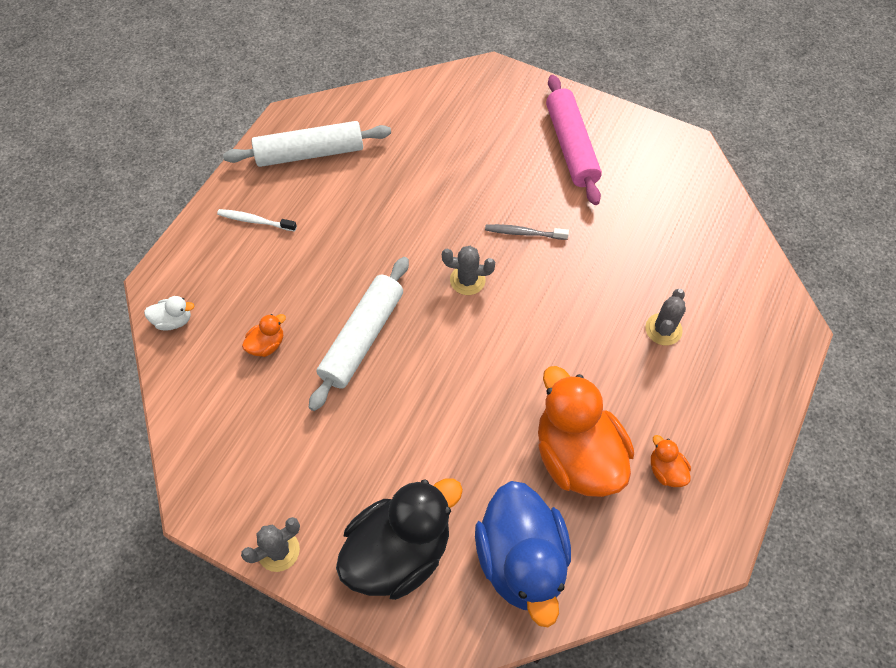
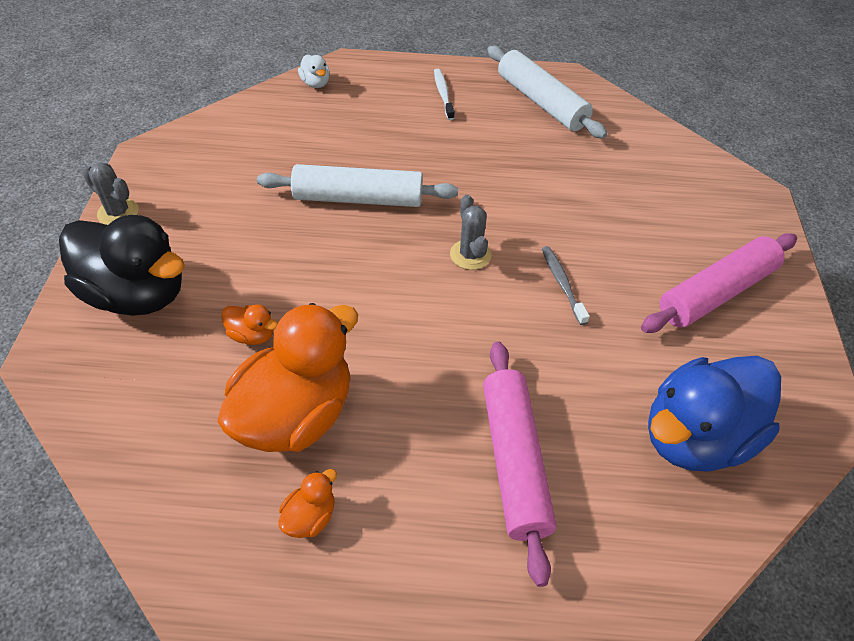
camera: 65 degrees right, 10 degrees down
(267, 345) = (319, 141): orange duck -> orange duck (252, 335)
(521, 560) = (151, 398): blue duck -> blue duck (696, 437)
(663, 329) = (513, 461): grey cactus -> pink rolling pin

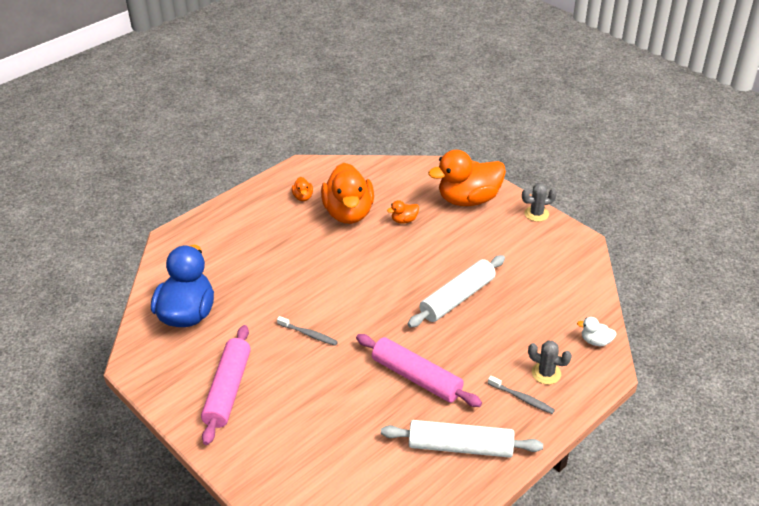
camera: 135 degrees right, 10 degrees down
(137, 294) = (468, 199): black duck -> orange duck
(443, 94) = (522, 398): white toothbrush -> grey toothbrush
(470, 255) = (367, 314): grey cactus -> grey cactus (546, 373)
(513, 461) = (253, 256): pink rolling pin -> pink rolling pin (416, 377)

